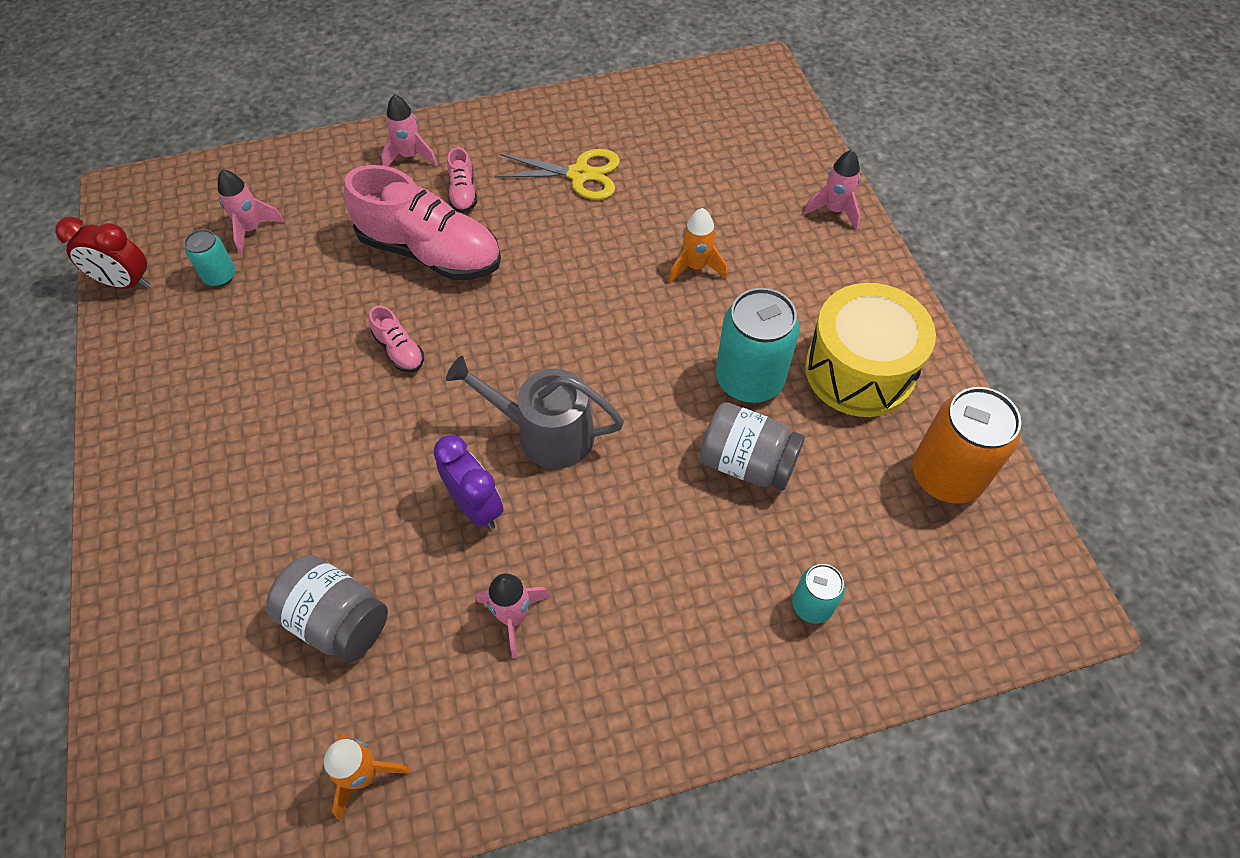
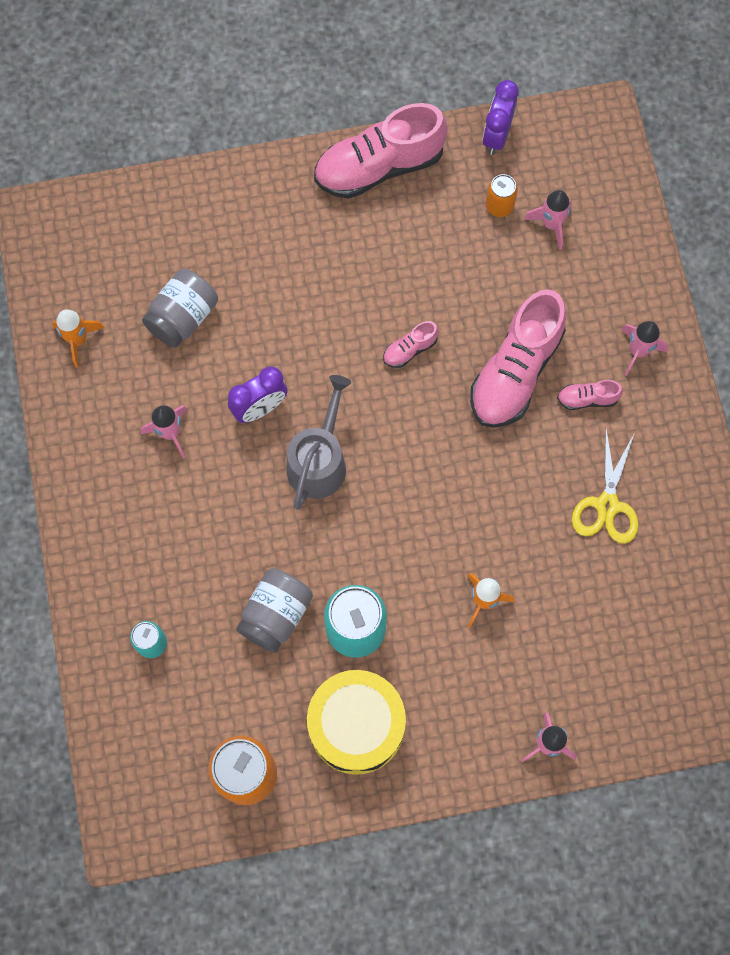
camera: 95 degrees right, 15 degrees up
(125, 283) = (497, 136): red clock -> purple clock
(142, 399) = (379, 167): none -> pink shoe
(220, 276) = (499, 206): turquoise can -> orange can

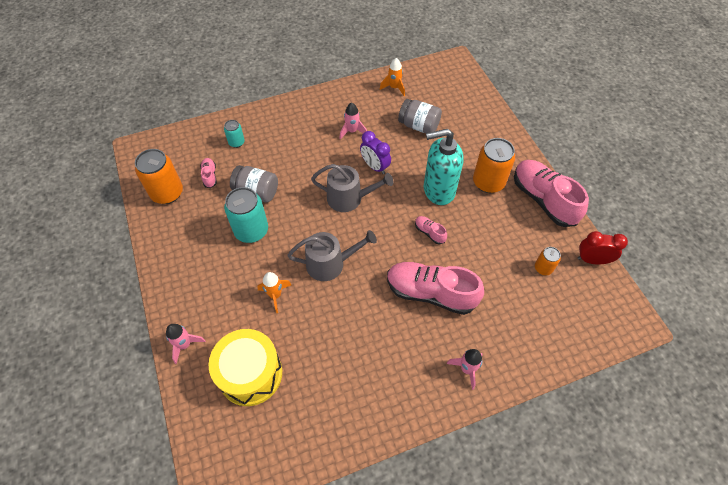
camera: 80 degrees right, 15 degrees down
(329, 237) = (488, 182): none -> orange can
(330, 317) = (438, 190): none -> turquoise soap dispenser
(356, 726) = (194, 239): yellow drum -> yellow drum (250, 374)
(440, 510) = (330, 263): none -> grey watering can
(497, 136) = (592, 260): purple clock -> red clock
(551, 224) = (541, 301): pink rocket -> none
(587, 399) = (423, 340): pink shoe -> pink shoe (210, 176)
(607, 505) = (350, 362): yellow scissors -> none

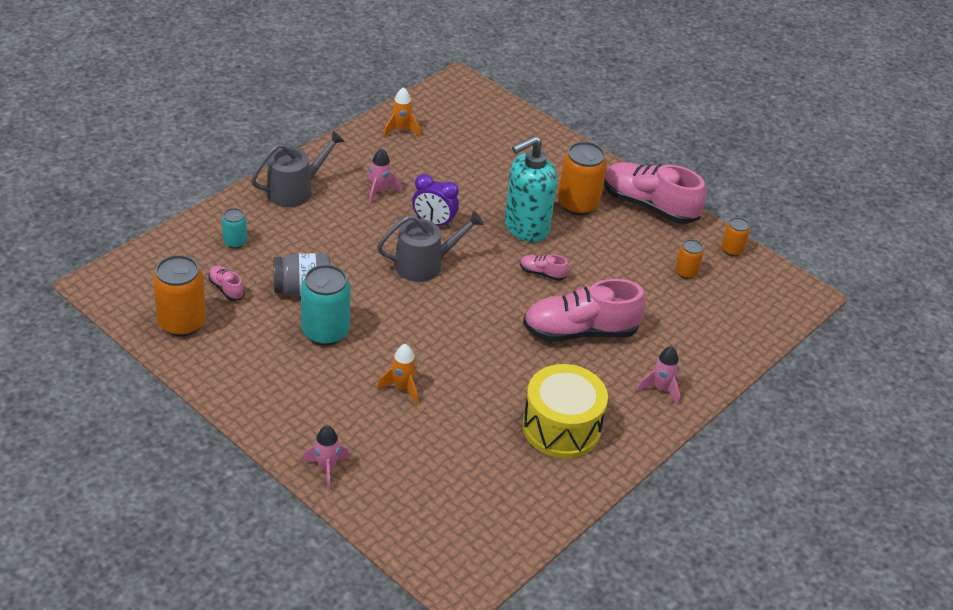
camera: 30 degrees left, 15 degrees down
(250, 374) = (426, 470): yellow drum -> yellow drum (561, 427)
(330, 263) = (446, 337): grey watering can -> grey watering can (295, 190)
(419, 126) = (459, 165): grey jar -> none
(592, 260) = (732, 250): red clock -> orange can

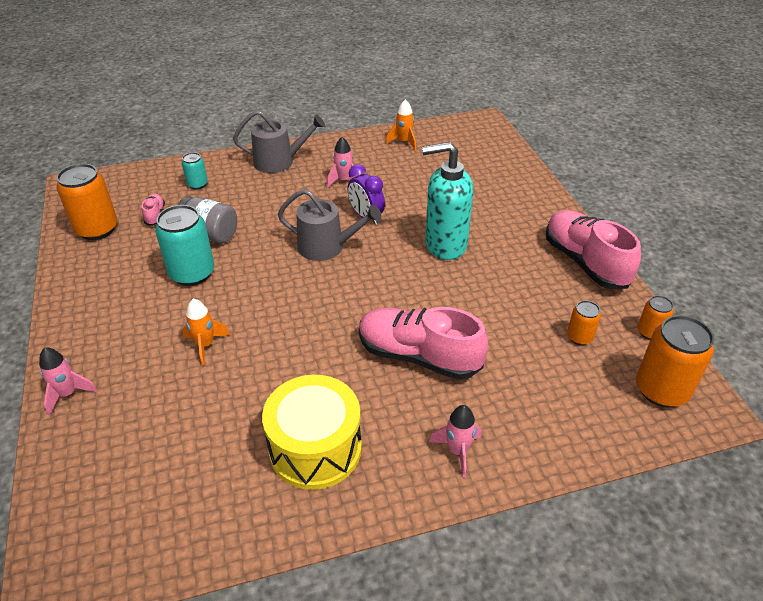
camera: 35 degrees right, 0 degrees up
(542, 273) = (427, 289): pink shoe -> none
(578, 204) = (512, 240): orange can -> orange can (661, 390)

